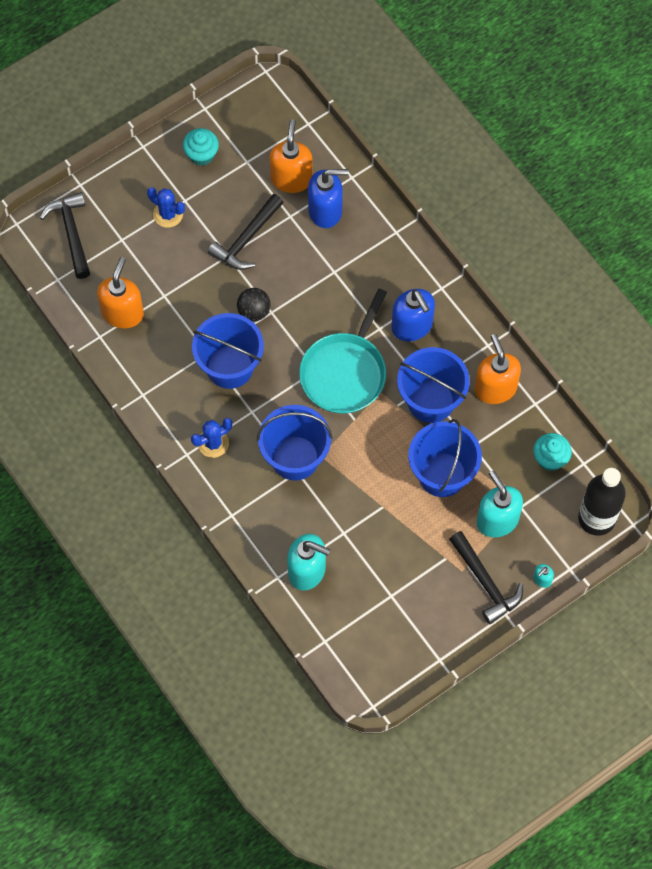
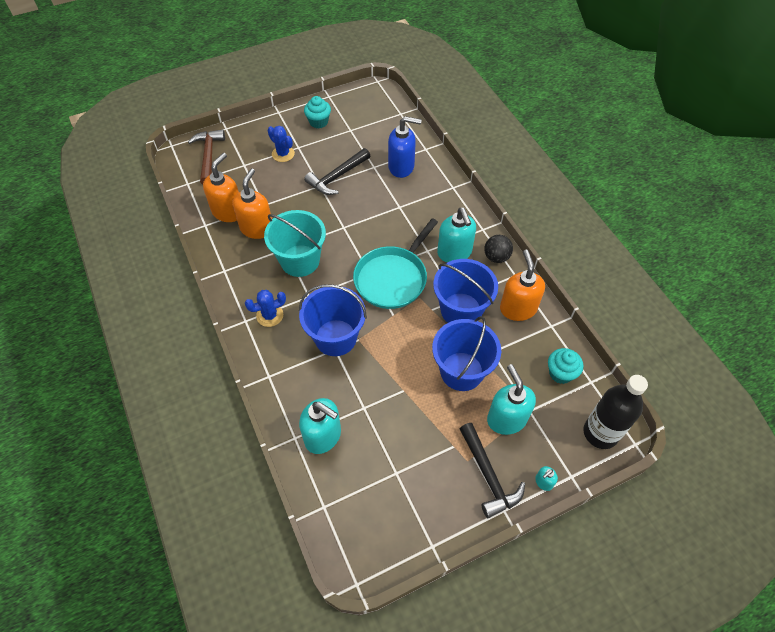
camera: 10 degrees right, 10 degrees down
(71, 233) = (208, 156): black hammer -> brown hammer
(230, 367) = (300, 260): blue bucket -> turquoise bucket
(254, 311) = (330, 225): black ball -> black ball (496, 257)
(291, 178) = (380, 144): orange soap dispenser -> orange soap dispenser (257, 228)
(412, 326) = (454, 253): blue soap dispenser -> turquoise soap dispenser

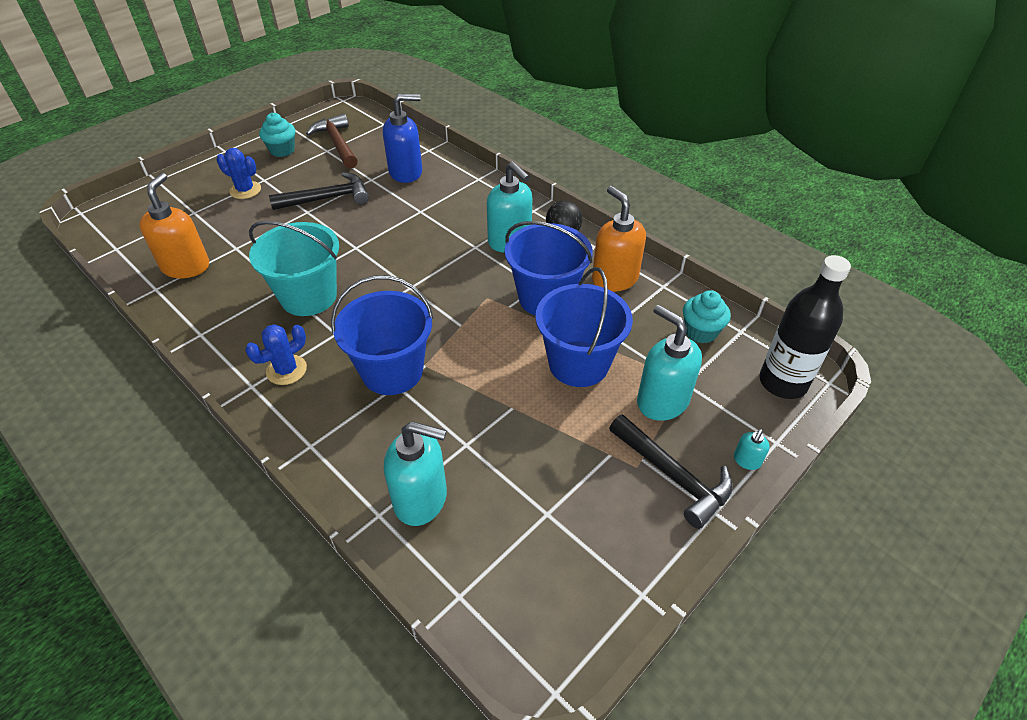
camera: 20 degrees left, 10 degrees down
(208, 156) = (139, 213): brown hammer -> brown hammer (337, 144)
(257, 228) = (234, 275): orange soap dispenser -> none
(337, 177) = (327, 198): black hammer -> black hammer turned 135 degrees counterclockwise
(392, 278) = (443, 285): turquoise pan -> none

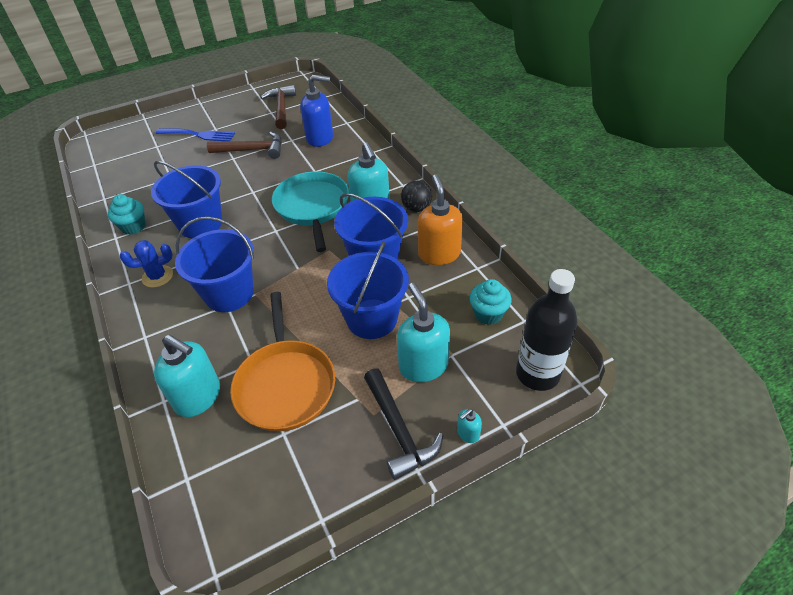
camera: 20 degrees right, 0 degrees up
(186, 266) = (131, 186): orange soap dispenser -> none
(245, 190) = (199, 135): blue cactus -> blue fork
(282, 150) = (239, 108): turquoise cupcake -> turquoise cupcake (133, 227)
(308, 296) = (200, 224): turquoise bucket -> blue bucket
(327, 198) = (252, 150): black hammer -> brown hammer
(440, 252) = (312, 207): none -> turquoise pan
(518, 458) = (285, 384): none -> orange pan

